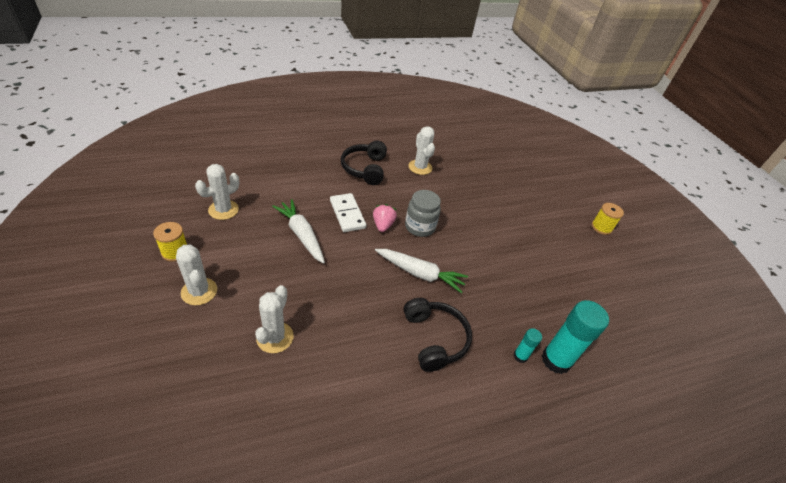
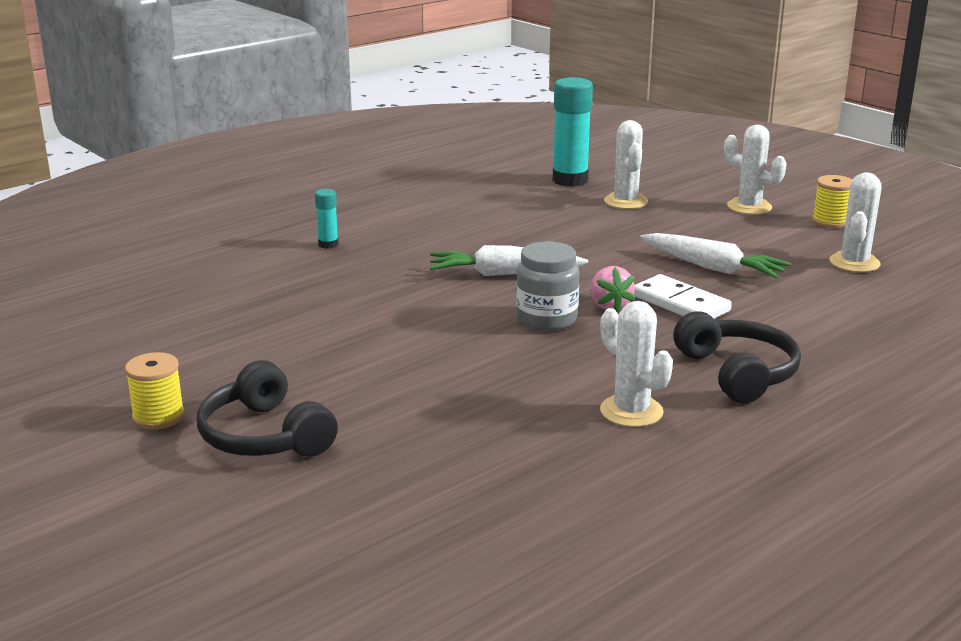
camera: 165 degrees right, 20 degrees down
(435, 338) = (445, 234): black headphones -> black headphones (264, 436)
(556, 360) = (278, 251): turquoise glue stick -> turquoise glue stick (570, 180)

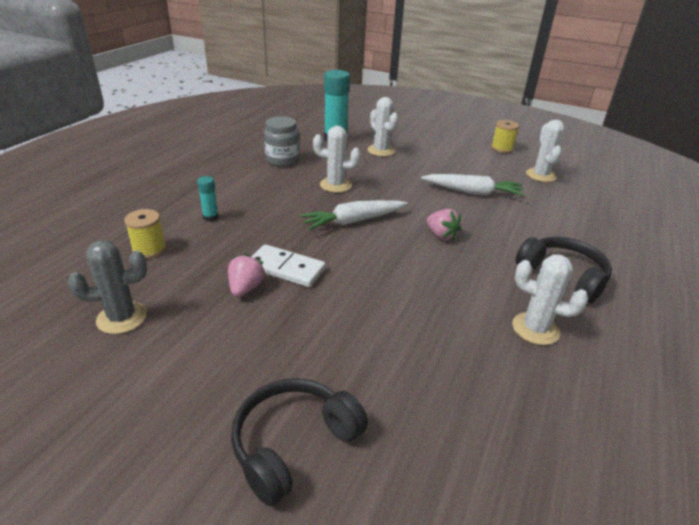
camera: 25 degrees left, 10 degrees up
(158, 417) = (179, 450): yellow spool -> yellow spool (149, 249)
(171, 316) = (122, 318): none -> grey cactus
(264, 436) = (293, 443): black headphones -> black headphones turned 105 degrees clockwise
(315, 315) = (246, 288): none -> pink strawberry
(546, 319) = (412, 256): grey jar -> grey jar (282, 160)
(680, 303) = (480, 224): white domino -> white domino (286, 268)
(749, 207) = (451, 144): white cactus -> white cactus (335, 185)

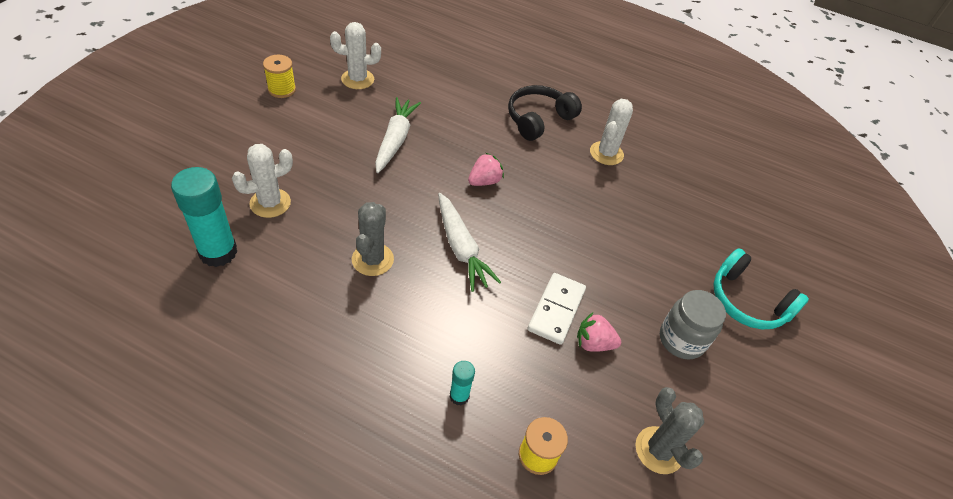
camera: 95 degrees left, 15 degrees up
(282, 160) = (288, 321): grey jar -> grey jar (681, 340)
(293, 443) = (747, 301): black headphones -> turquoise headphones
(335, 185) = (372, 259): white cactus -> grey cactus

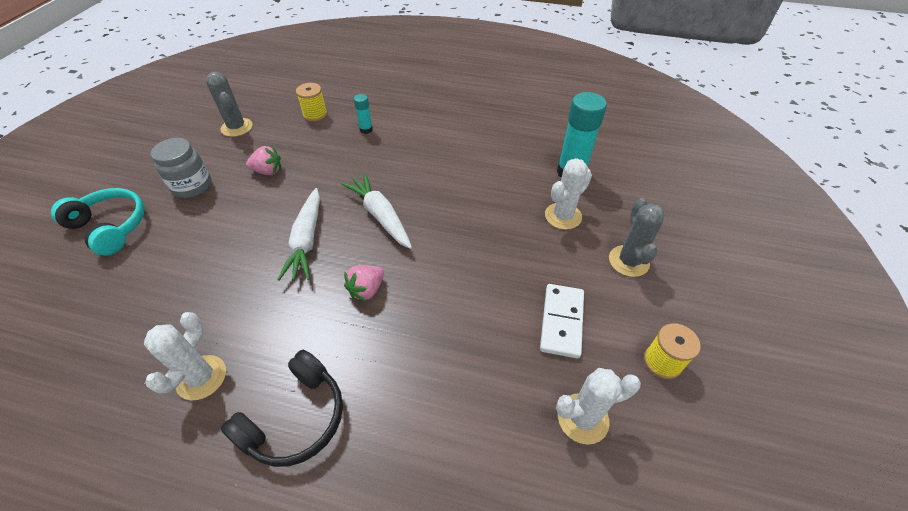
camera: 175 degrees right, 0 degrees up
(372, 259) = (453, 191): grey cactus -> grey cactus (628, 261)
(395, 140) = (483, 319): white carrot -> white carrot (307, 240)
(556, 310) = (295, 186): white domino -> white domino (561, 321)

